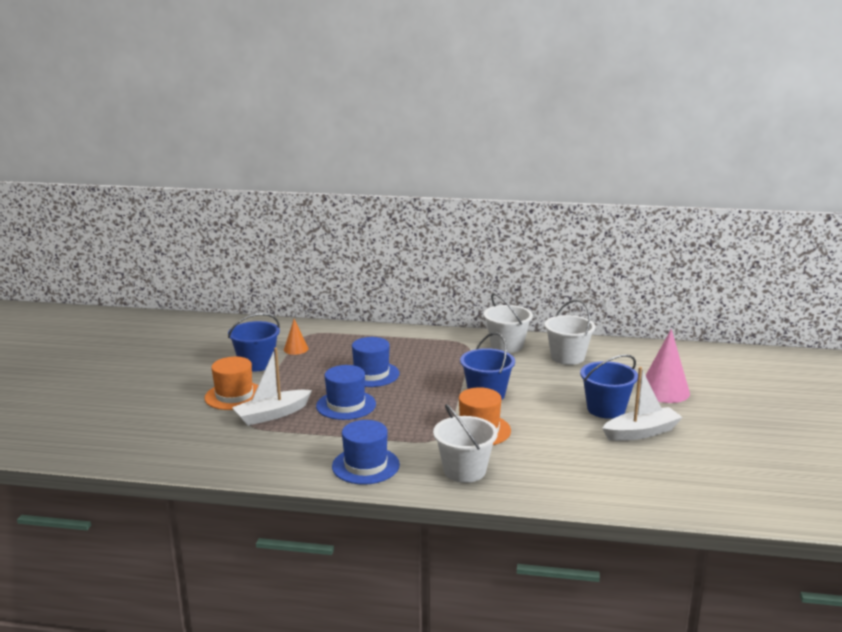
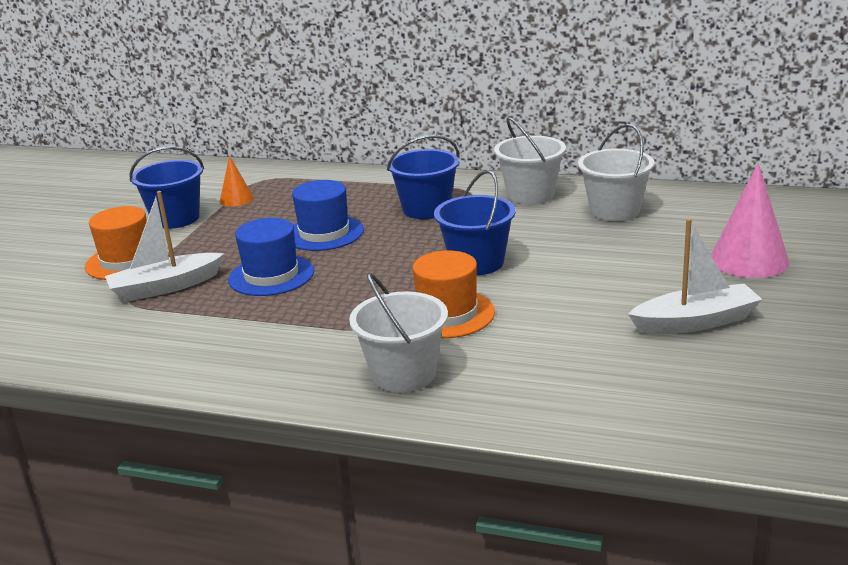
camera: 10 degrees right, 5 degrees up
(365, 465) = (262, 363): blue hat -> none
(606, 409) = (650, 286): blue bucket -> blue bucket (426, 209)

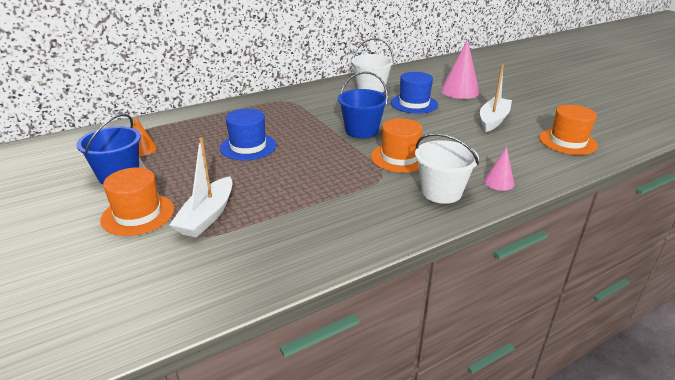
camera: 50 degrees left, 5 degrees up
(271, 275) = (266, 179): blue hat -> blue hat (414, 104)
(426, 209) = (281, 116): blue bucket -> none
(497, 400) = (499, 182): none -> pink cone
(530, 194) = (319, 93): white bucket -> none
(742, 404) = (567, 142): none -> orange hat

